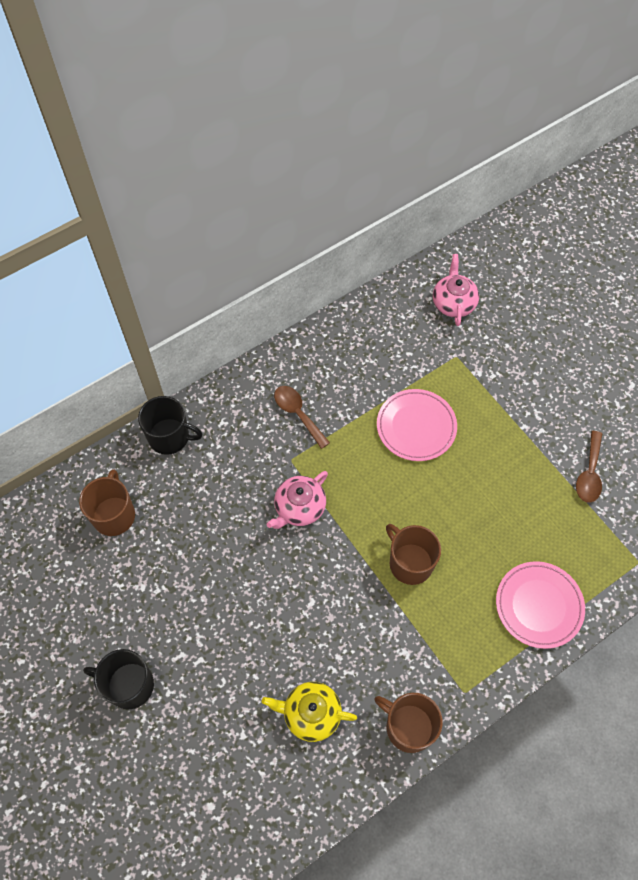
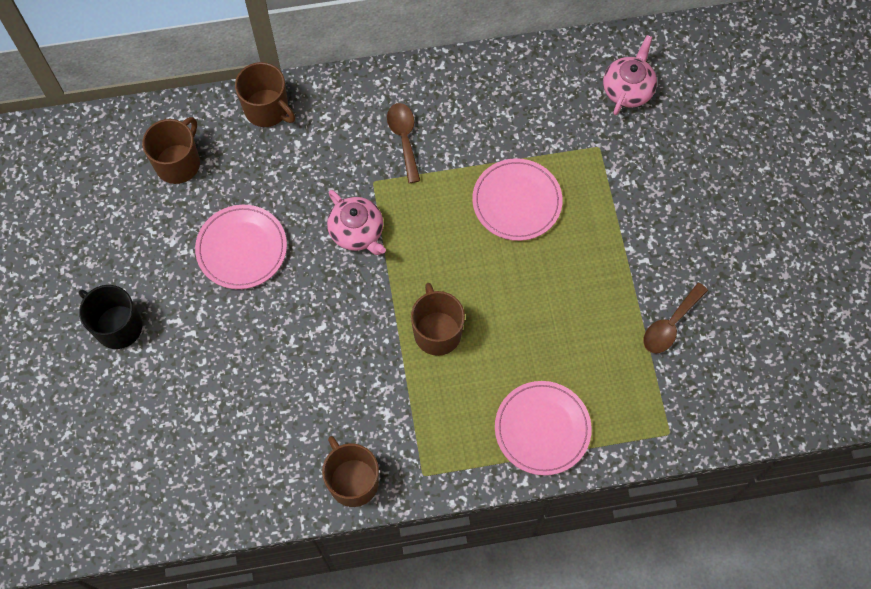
camera: 25 degrees right, 5 degrees up
(170, 437) = (267, 109): black mug -> brown mug
(207, 565) = (242, 248): none -> pink plate
(299, 507) = (357, 232): pink teapot -> pink teapot turned 105 degrees counterclockwise
(311, 714) = (268, 427): yellow teapot -> none

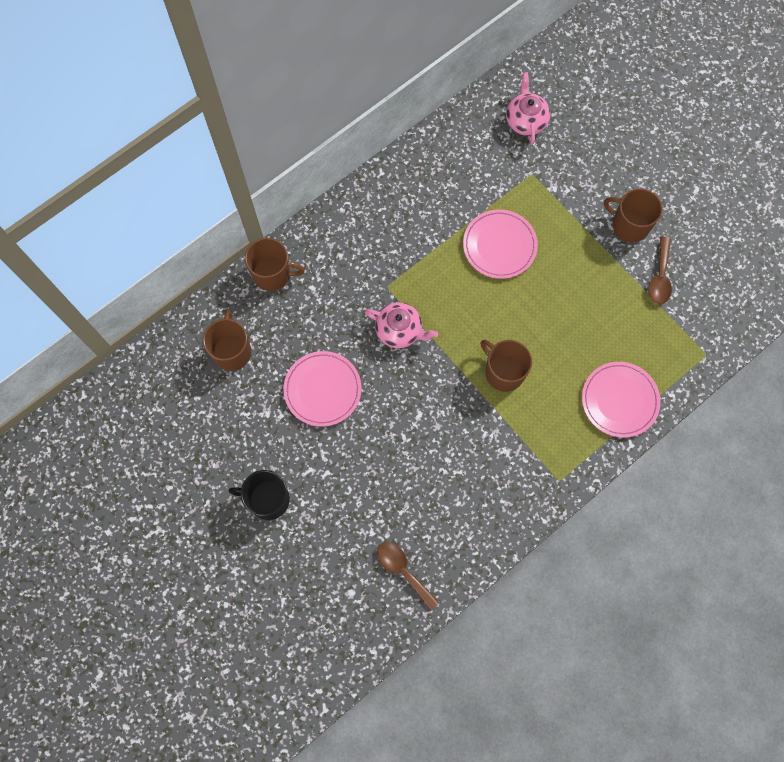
camera: 30 degrees left, 5 degrees up
(353, 481) = (513, 513): brown mug -> brown mug (629, 225)
(404, 138) = (389, 242): brown spoon -> brown spoon (403, 570)

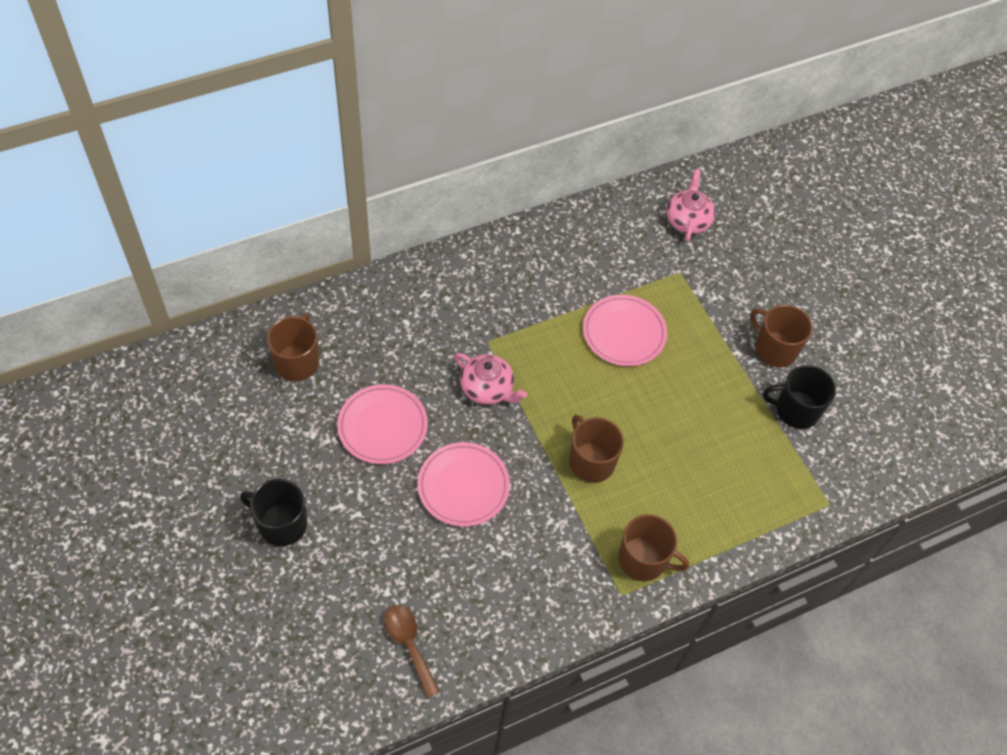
camera: 10 degrees right, 15 degrees down
(273, 274) = (368, 298): brown mug -> brown mug (643, 560)
(619, 400) = (716, 526): pink plate -> pink plate (463, 486)
(660, 277) = (795, 410): brown spoon -> black mug

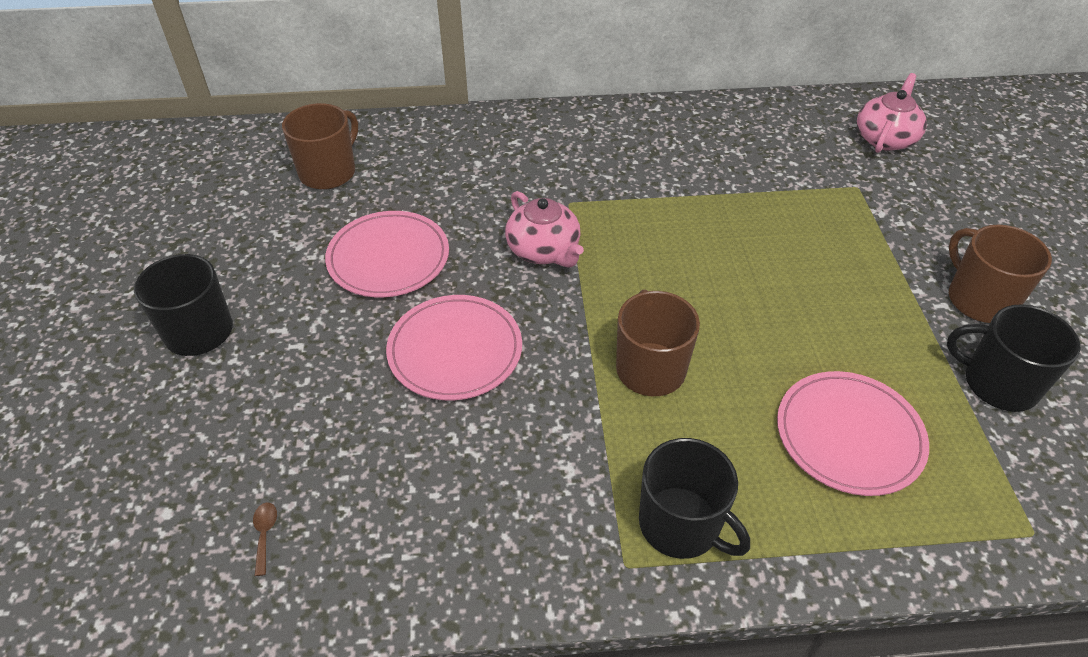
camera: 25 degrees right, 10 degrees down
(409, 644) = (265, 534): brown spoon -> brown spoon, size x0.48
(624, 333) = (756, 232): pink plate -> pink plate (849, 435)
(643, 560) = (681, 524): brown mug -> black mug

